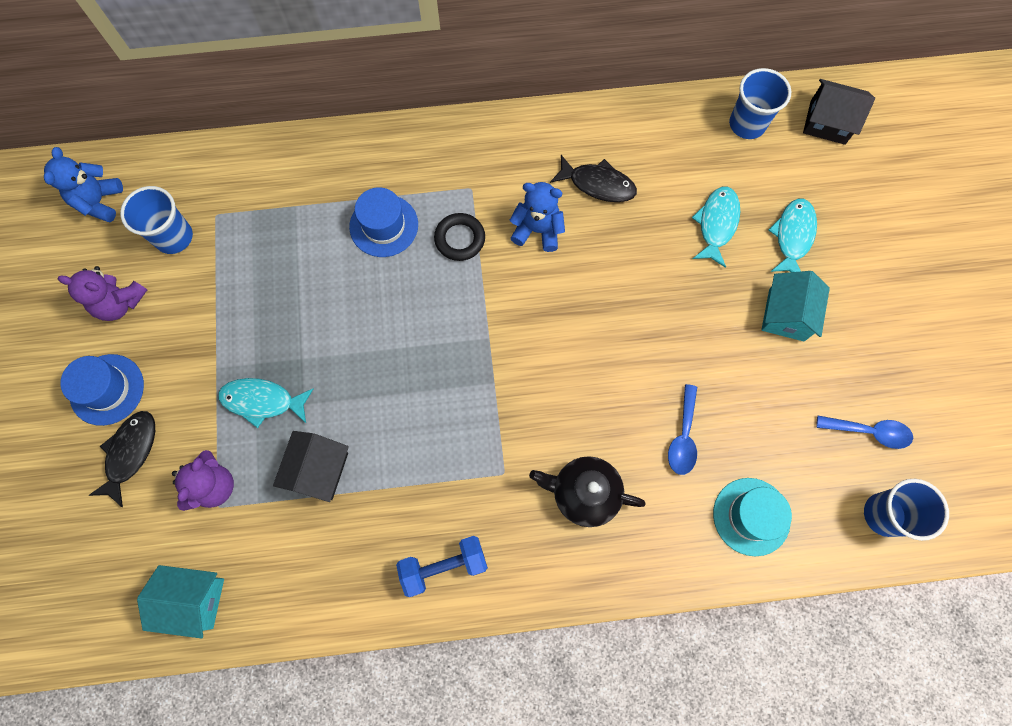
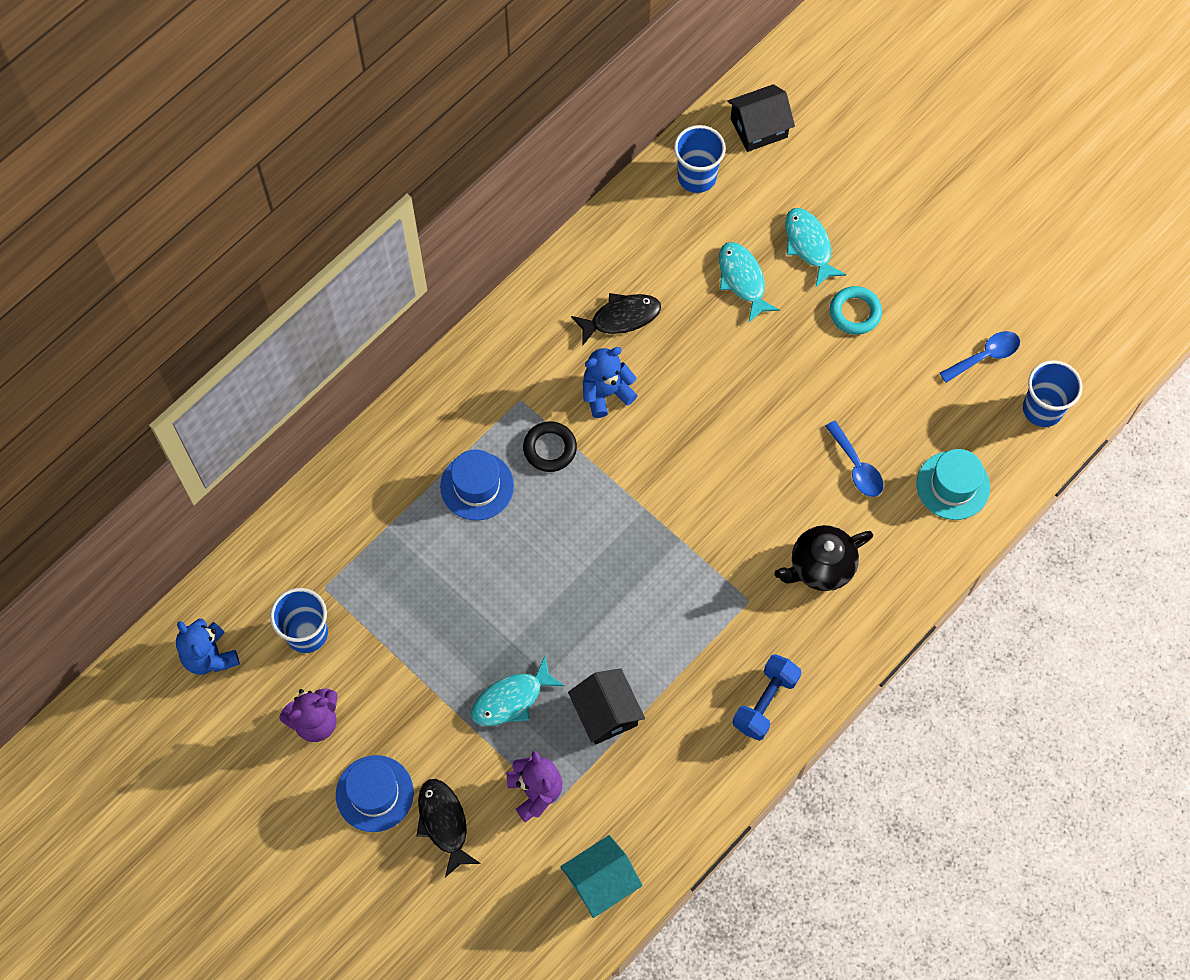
camera: 40 degrees left, 5 degrees down
(786, 315) = (855, 312): turquoise house -> turquoise ring

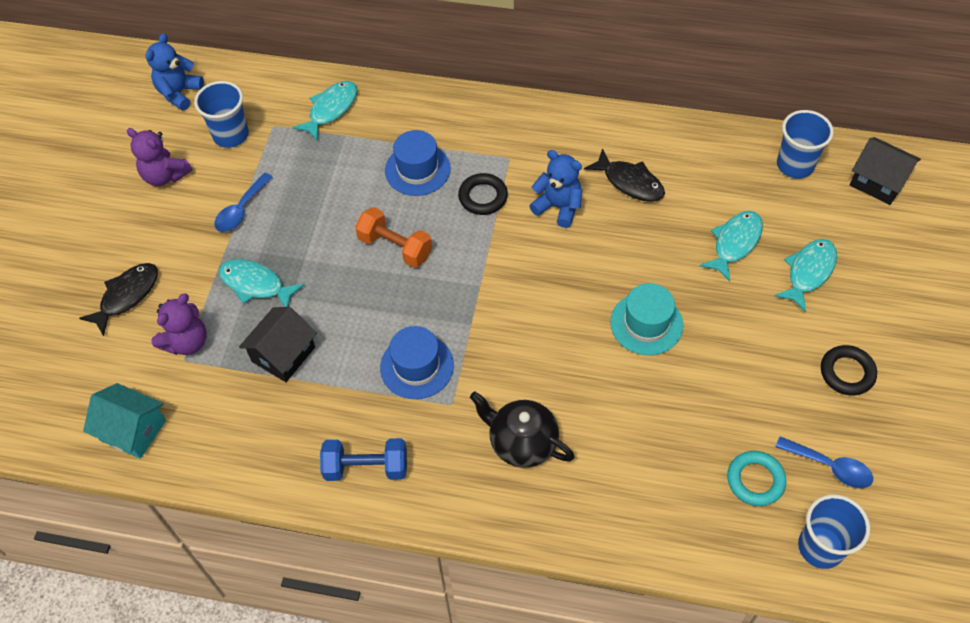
camera: 60 degrees right, 10 degrees down
(343, 523) = (331, 109): none -> turquoise fish
(374, 793) = (127, 240): blue hat -> blue hat (417, 366)
(554, 555) = (395, 247): none -> orange dumbbell
(855, 312) = (778, 339): turquoise ring -> turquoise ring (755, 480)
(857, 467) = (636, 420): blue spoon -> blue spoon (241, 210)
(916, 285) = (847, 372): none -> black ring
(953, 485) = (681, 509): turquoise hat -> turquoise hat (646, 323)

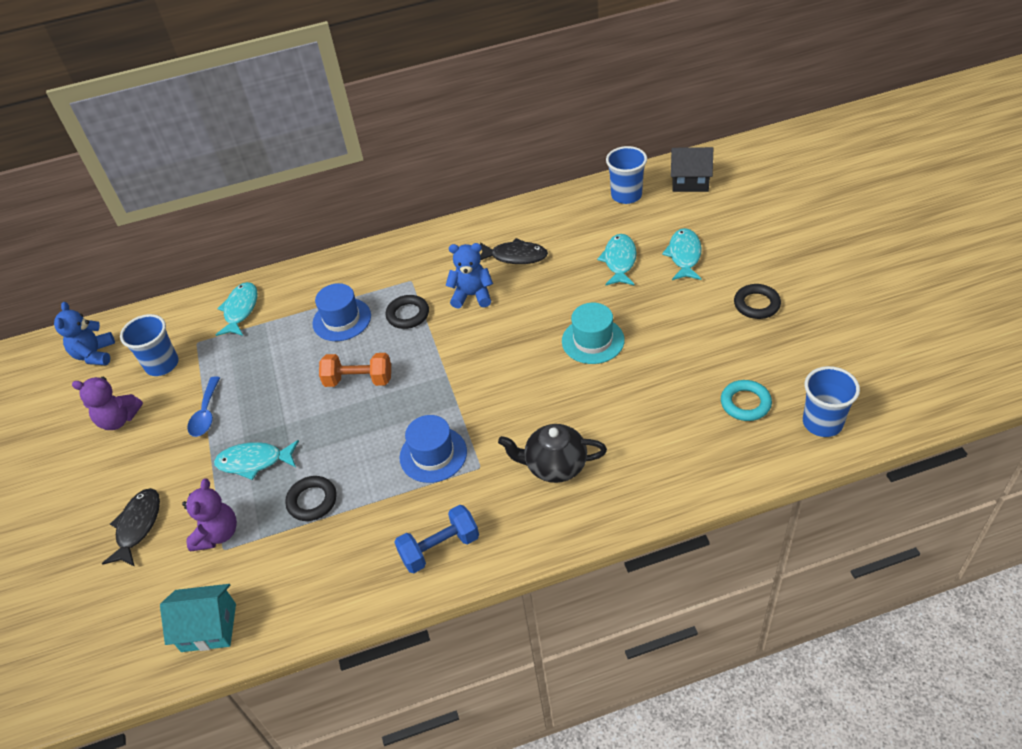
camera: 25 degrees left, 10 degrees down
(283, 354) = (312, 501): black house -> black ring
(830, 467) = (790, 368): blue spoon -> none

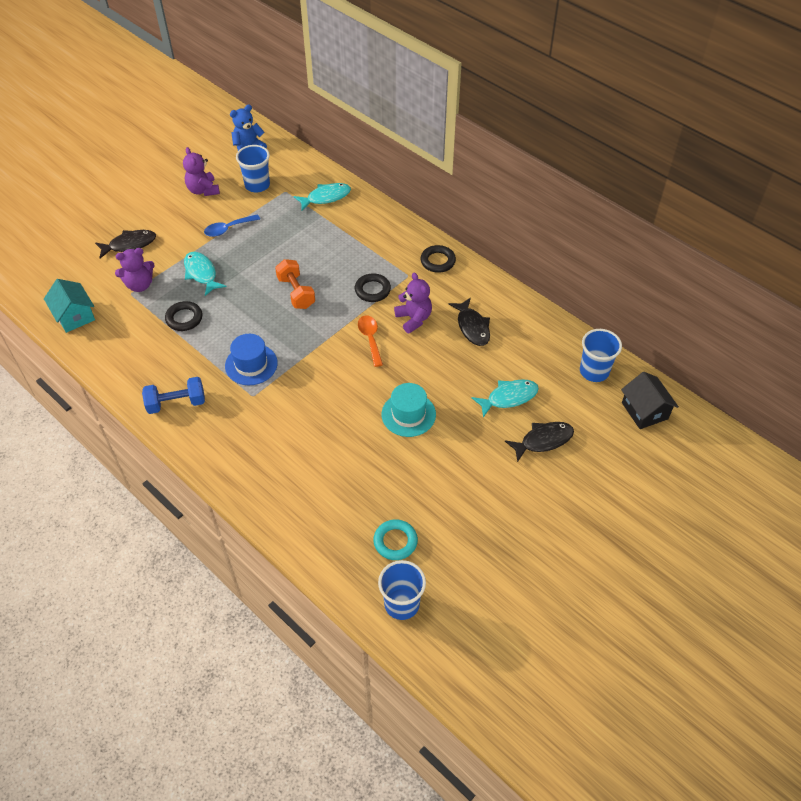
camera: 55 degrees right, 5 degrees up
(342, 319) = (347, 255): blue hat -> none
(440, 548) = (176, 403): blue dumbbell -> blue dumbbell turned 45 degrees counterclockwise
(472, 295) = (414, 319): blue teddy bear -> purple teddy bear
(472, 338) = (370, 338): none -> orange spoon
(555, 466) = (274, 439): black teapot -> none
(684, 255) = (543, 440): turquoise fish -> black fish
(756, 304) = (513, 514): black ring -> black ring (438, 261)

